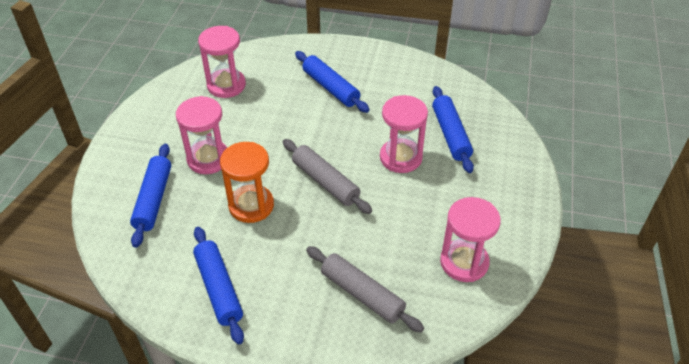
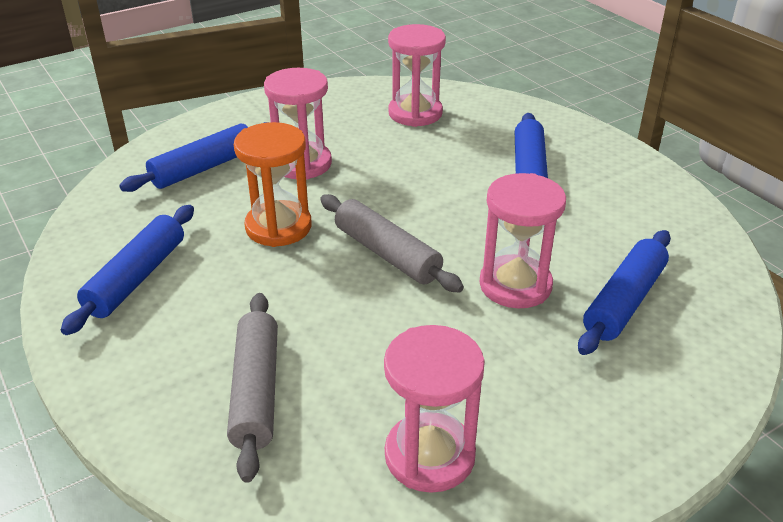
camera: 45 degrees right, 10 degrees down
(325, 182) = (386, 254): grey rolling pin -> grey rolling pin turned 45 degrees counterclockwise

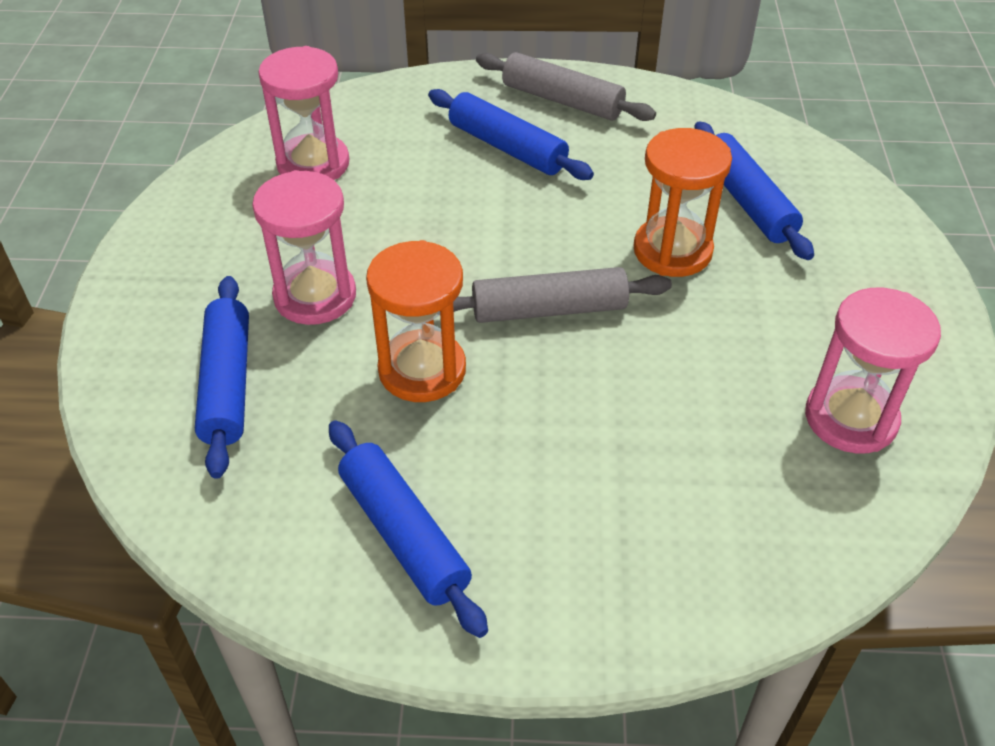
camera: 55 degrees left, 10 degrees up
(256, 391) = (685, 503): grey rolling pin -> grey rolling pin (562, 100)
(515, 285) = (672, 251): pink hourglass -> orange hourglass

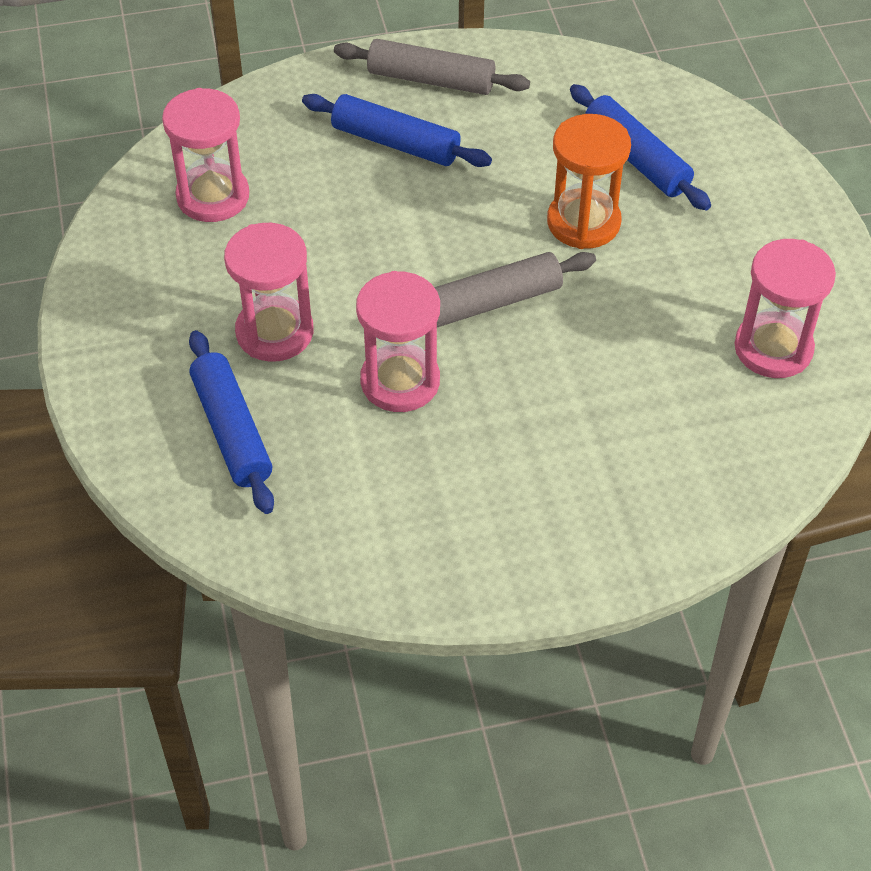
camera: 15 degrees left, 5 degrees up
(404, 534) = (440, 525): blue rolling pin -> none
(422, 370) = (400, 381): orange hourglass -> pink hourglass

